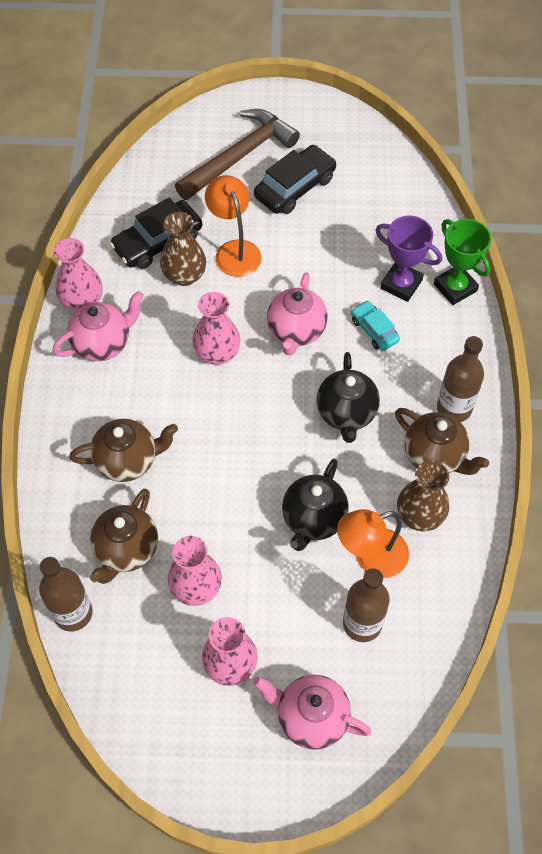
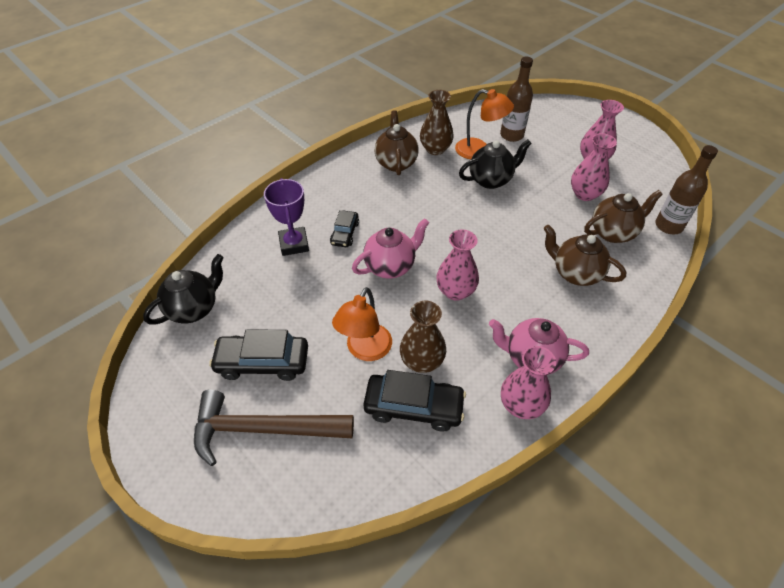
camera: 135 degrees left, 10 degrees down
(311, 717) = (570, 125): pink teapot -> none
(346, 414) = (416, 207): black teapot -> black teapot (194, 309)
(374, 330) = (345, 233): turquoise car -> black car
(454, 408) = (358, 172): brown bottle -> none
(455, 287) = (269, 220): green trophy -> none

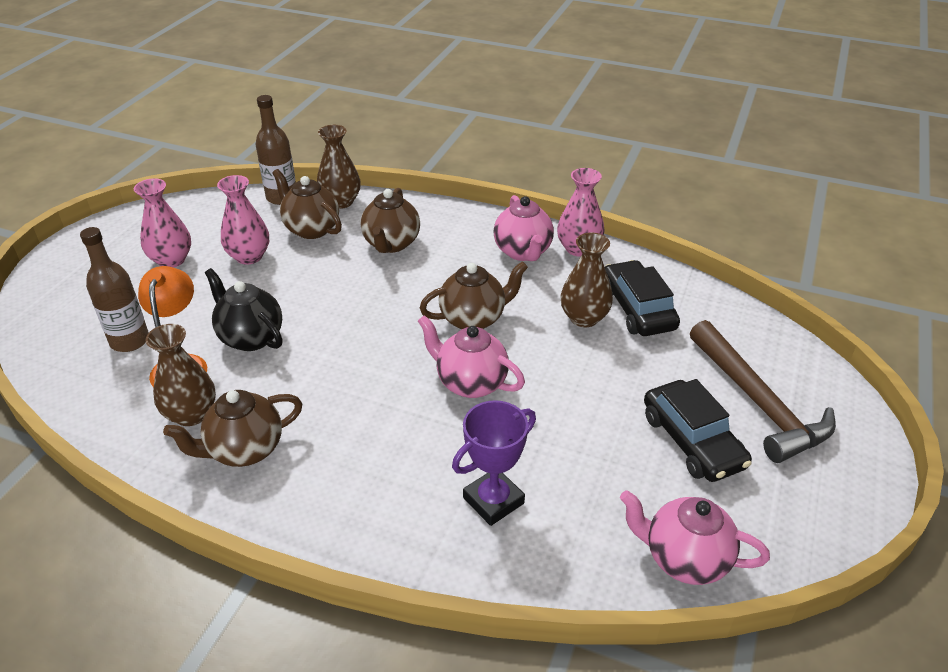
camera: 115 degrees left, 10 degrees down
(194, 309) = (684, 559): black teapot -> pink teapot
(345, 233) = (438, 451): black car -> none
(365, 350) = (605, 362): orange lamp -> none
(455, 291) = (473, 319): pink vase -> brown teapot
(653, 259) = (341, 202): none -> brown vase

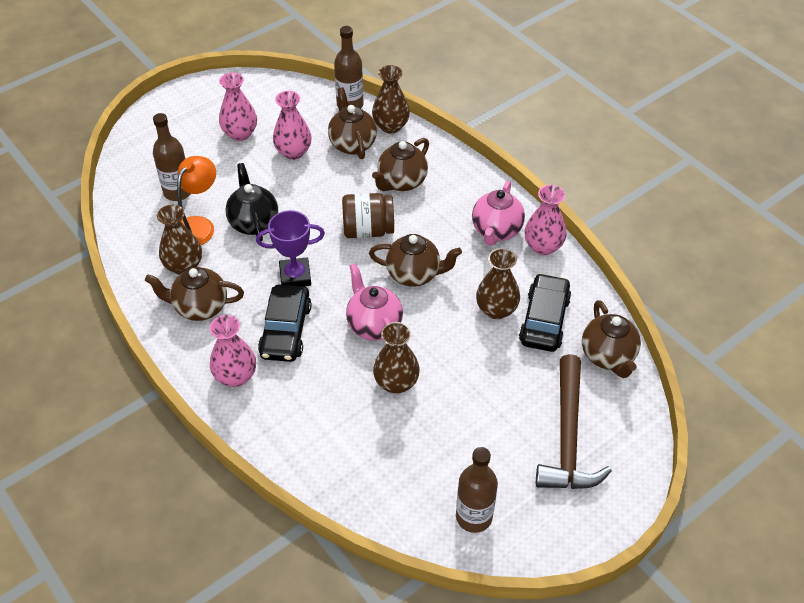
camera: 30 degrees right, 10 degrees up
(347, 507) = (235, 376): none -> pink vase
(390, 297) = (368, 230): none -> brown jar
(493, 500) = (326, 416): purple trophy -> purple trophy (295, 276)
(543, 429) = (396, 383): none -> brown vase
(684, 559) = (415, 516): pink teapot -> none
(692, 441) = (492, 441): black car -> black car (285, 330)
(723, 315) = (608, 356): none -> brown teapot
(744, 527) = (474, 517): none -> brown bottle

